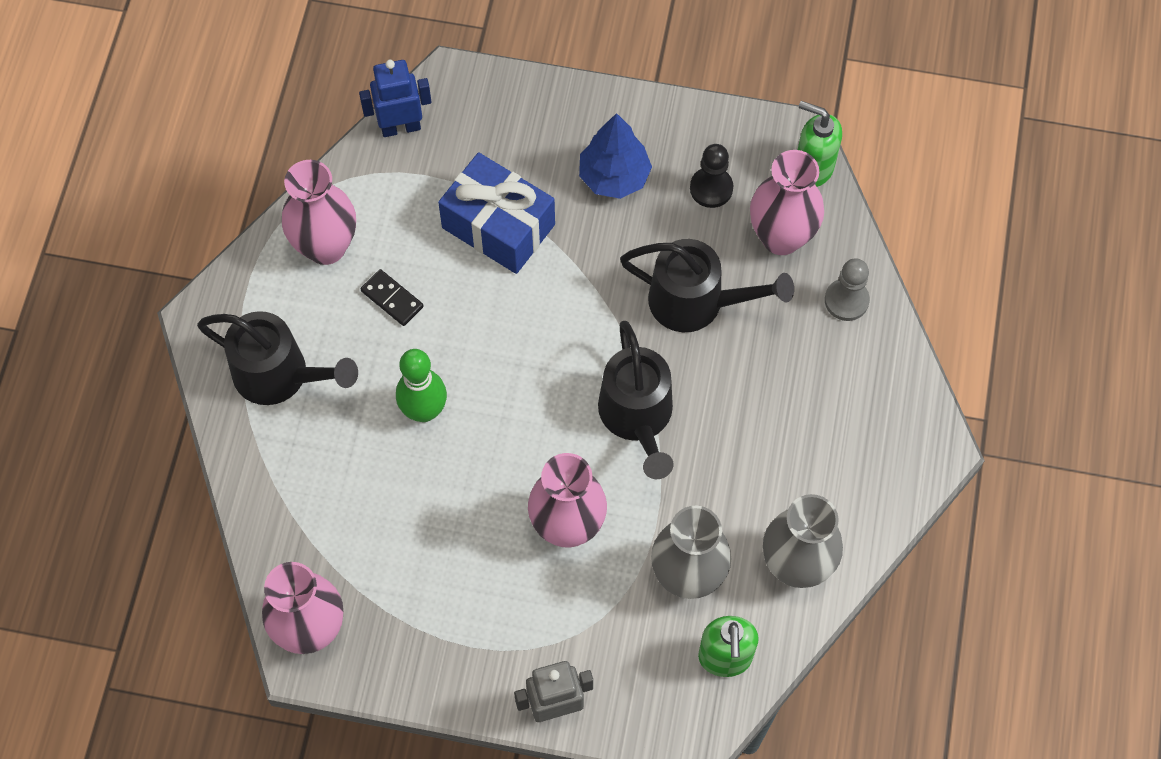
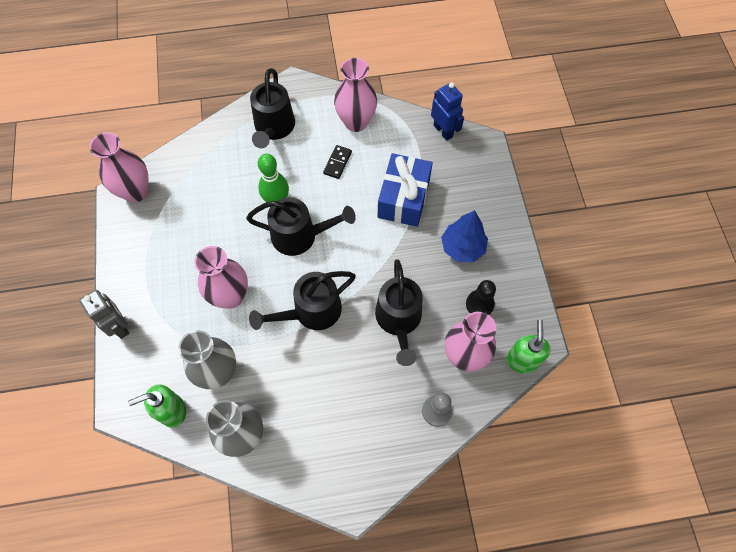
camera: 70 degrees right, 0 degrees up
(503, 393) = (301, 236): none -> black watering can

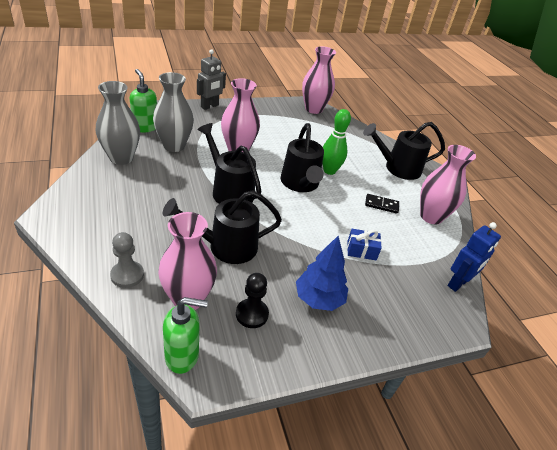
camera: 75 degrees right, 25 degrees down
(403, 198) = (361, 250): blue gift -> blue gift, size x0.50

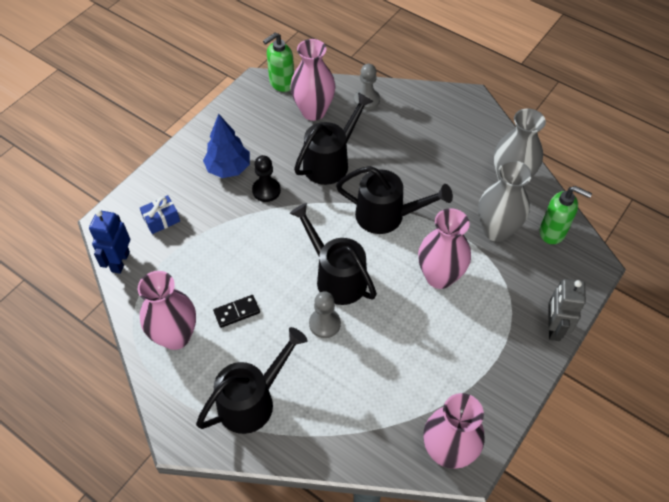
camera: 150 degrees right, 15 degrees up
(252, 314) = (265, 129): black pawn -> black pawn (266, 190)
(329, 171) = (324, 324): green bowling pin -> grey pawn
(361, 250) = (223, 236): blue gift -> blue gift (161, 220)

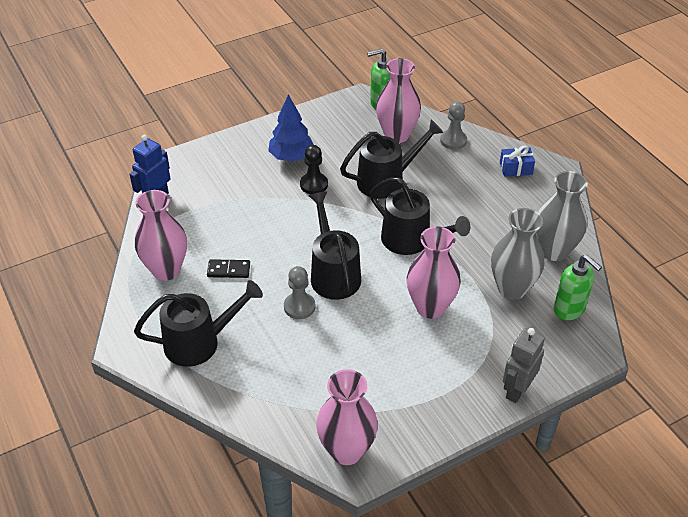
camera: 25 degrees right, 10 degrees down
(161, 220) = (209, 178): blue gift -> blue gift (515, 168)

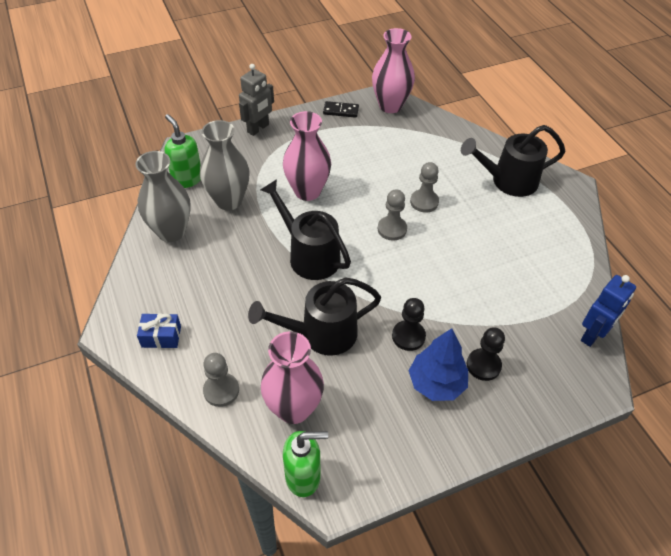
camera: 175 degrees left, 5 degrees up
(166, 270) = (555, 247): pink vase -> none
(228, 270) = (493, 241): black domino -> black domino (341, 111)
(253, 170) = (483, 365): none -> black pawn
(333, 273) = (392, 229): black watering can -> grey pawn

